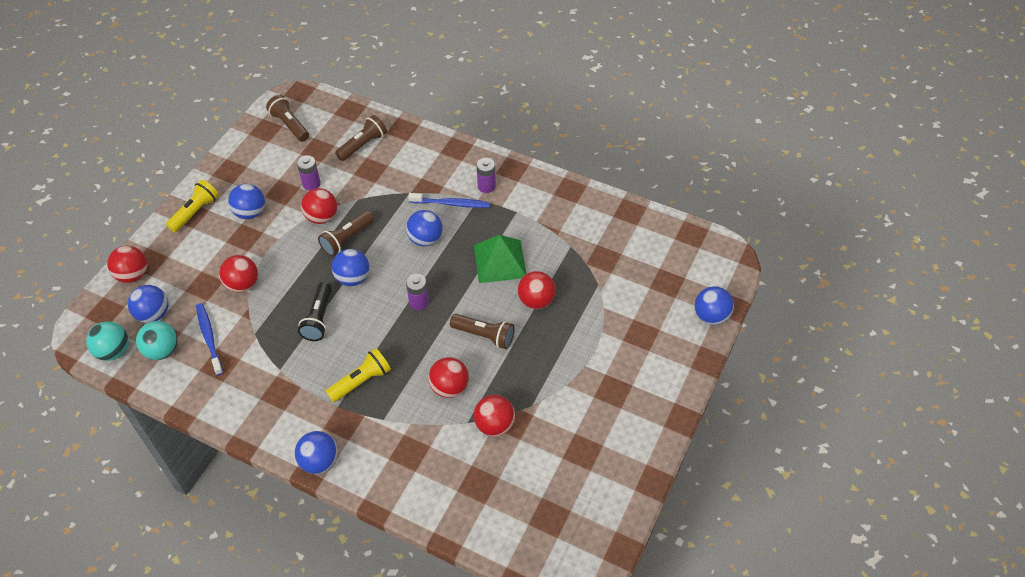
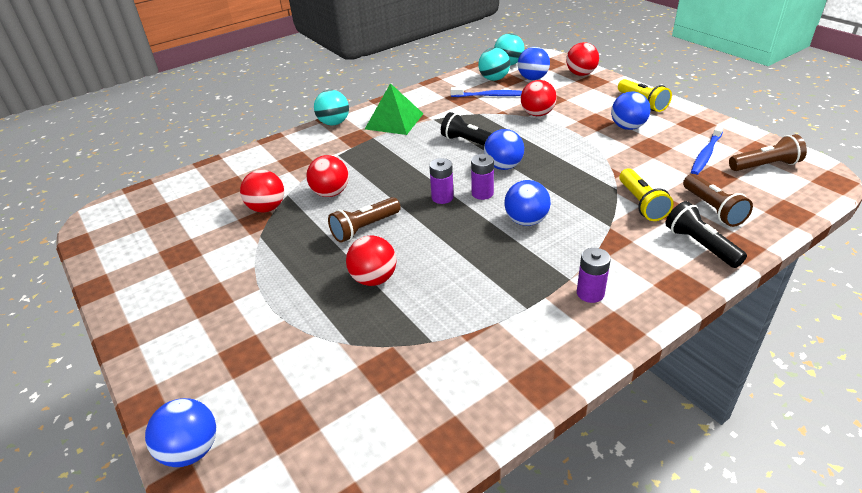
camera: 120 degrees right, 15 degrees down
(311, 184) = (655, 164): purple battery -> purple battery (482, 193)
(319, 461) = (334, 123): blue ball -> turquoise ball
(321, 217) = (600, 163): red ball -> none
(347, 239) = (558, 172): brown flashlight -> none
(361, 381) = (384, 151): yellow flashlight -> yellow flashlight (641, 203)
(410, 146) = (700, 245): none -> black flashlight
(451, 204) = (573, 254): blue toothbrush -> blue toothbrush (706, 154)
(500, 261) = (453, 268): green pyramid -> green pyramid (394, 121)

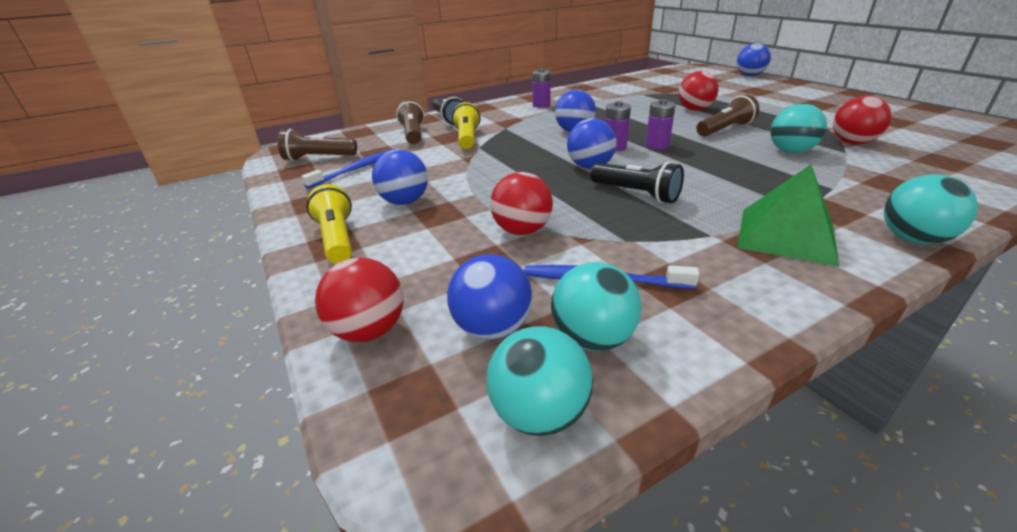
camera: 175 degrees left, 5 degrees down
(331, 193) = (790, 151): red ball -> turquoise ball

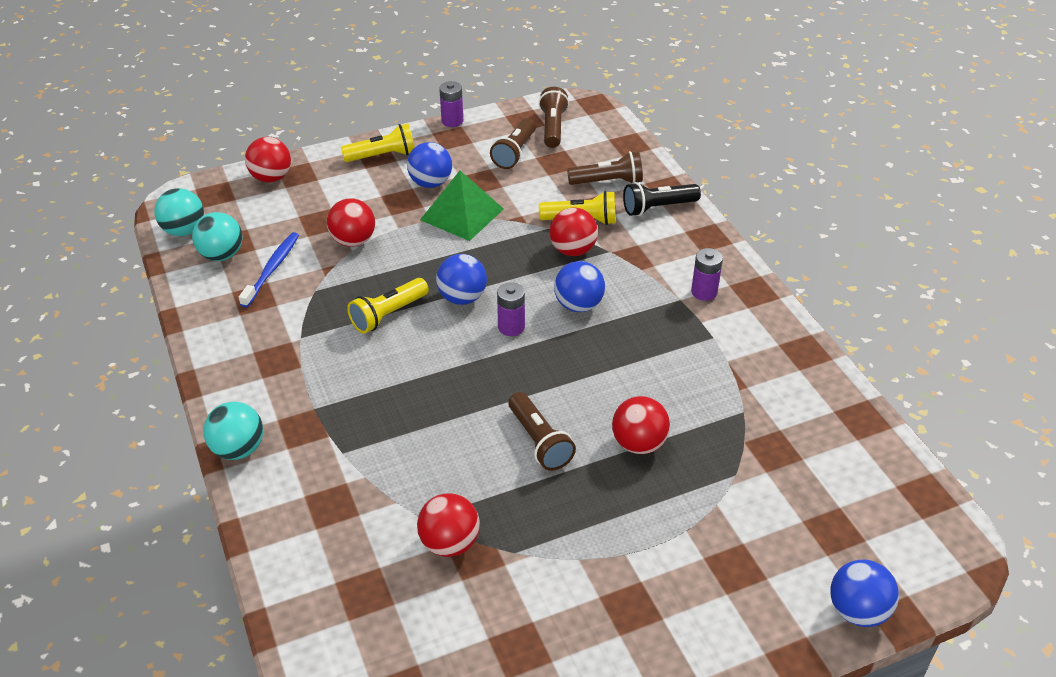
camera: 95 degrees right, 10 degrees up
(357, 169) = (515, 152): blue toothbrush -> brown flashlight
(492, 328) = (250, 220): blue ball -> none
(508, 137) = (573, 250): none -> red ball
(636, 194) = (388, 314): black flashlight -> yellow flashlight
(657, 145) = (504, 362): purple battery -> purple battery (452, 121)
(786, 235) = (279, 379): green pyramid -> green pyramid (462, 214)
(790, 151) = (444, 468): turquoise ball -> none

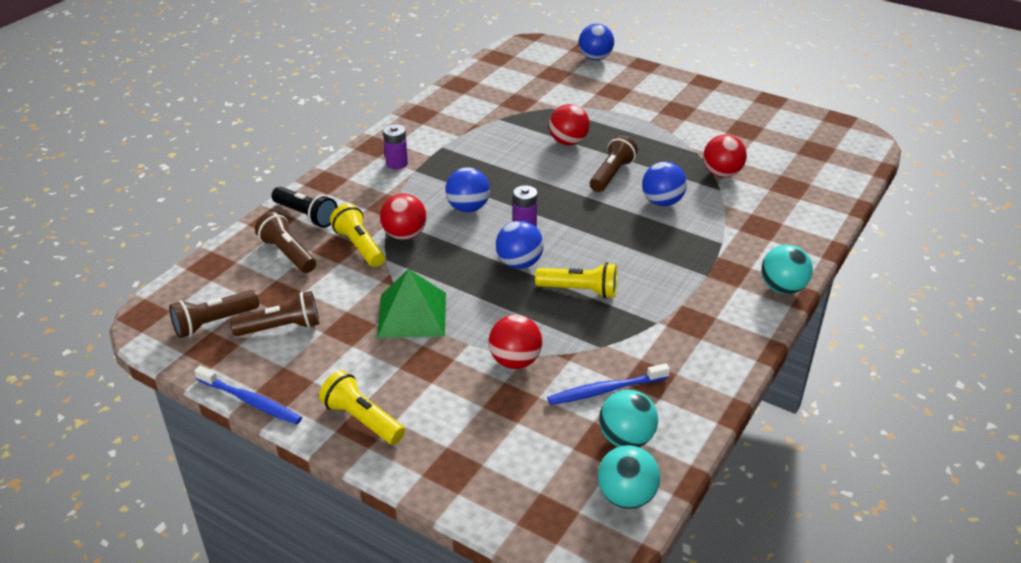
camera: 125 degrees left, 5 degrees down
(271, 178) = (478, 487): red ball -> none
(430, 183) = (381, 358): blue ball -> blue ball (662, 202)
(452, 121) = (251, 401): purple battery -> blue toothbrush

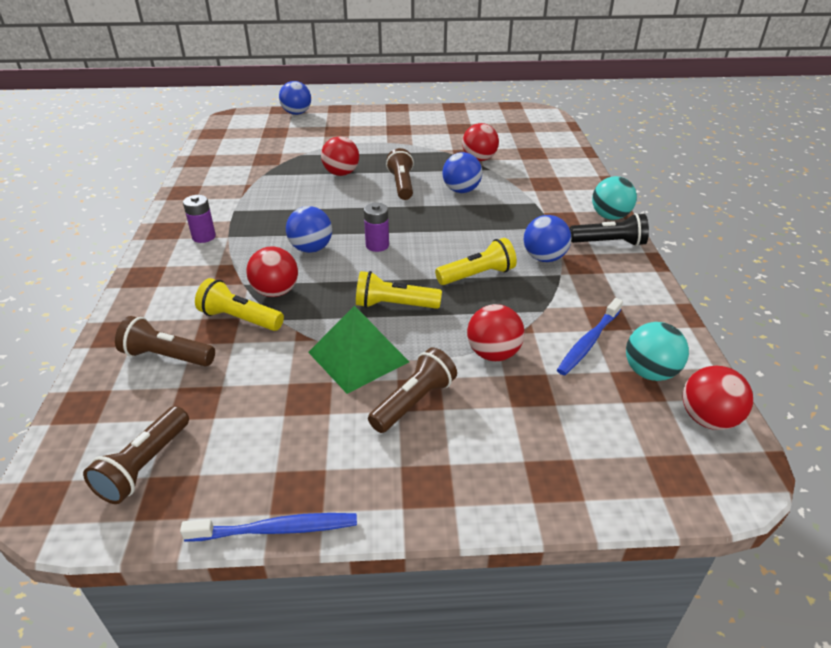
camera: 35 degrees left, 0 degrees up
(281, 328) = (233, 432): brown flashlight -> brown flashlight (414, 402)
(306, 215) = (152, 313): black flashlight -> black flashlight (609, 243)
(362, 419) = (418, 480): yellow flashlight -> yellow flashlight (394, 305)
(519, 263) = (405, 274): blue ball -> blue ball (544, 258)
(626, 496) = (707, 419): turquoise ball -> red ball

